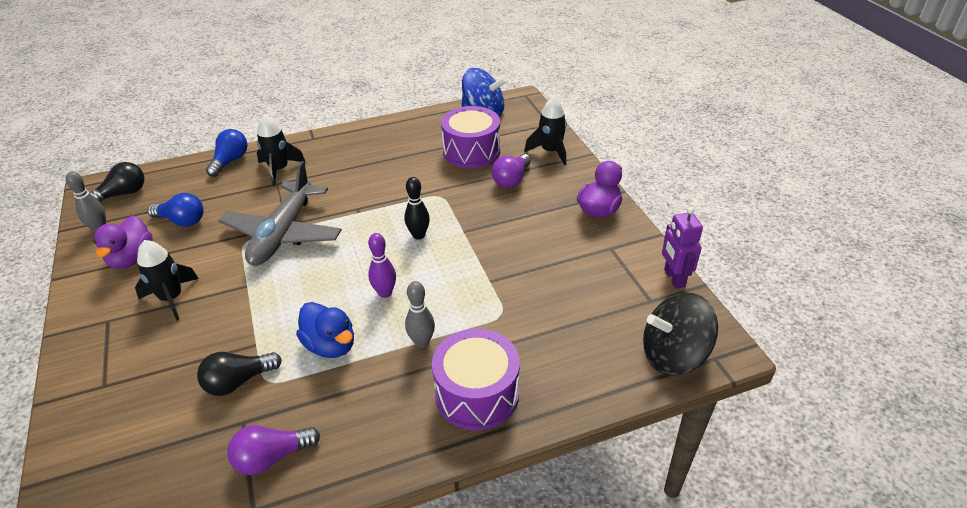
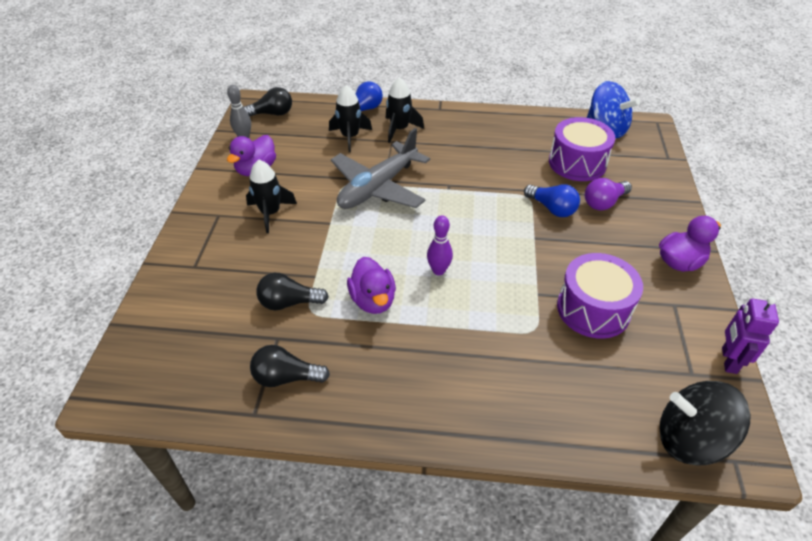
camera: 25 degrees right, 5 degrees up
(182, 221) = (305, 150): blue light bulb -> blue light bulb (552, 209)
(271, 457) = (286, 377): purple light bulb -> black light bulb
(330, 345) = (373, 300): blue duck -> purple duck
(418, 235) = (492, 228): black bowling pin -> none
(422, 342) = (450, 327): grey bowling pin -> none
(477, 394) = (477, 395): purple drum -> purple drum (593, 309)
(550, 151) = (656, 186): black rocket -> black rocket (350, 137)

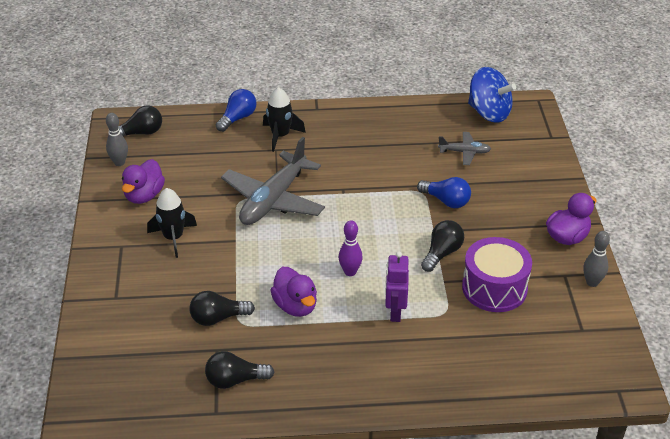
camera: 10 degrees left, 5 degrees down
(350, 137) = (231, 150): black rocket -> none
(540, 263) = (442, 253): none -> black light bulb
(577, 163) = (464, 152): purple drum -> grey plane
(603, 203) = (494, 189): purple light bulb -> none
(690, 439) = (582, 379): black spinning top -> none
(706, 317) = (592, 282): none -> grey bowling pin
(728, 360) = (611, 315): purple robot -> purple robot (395, 312)

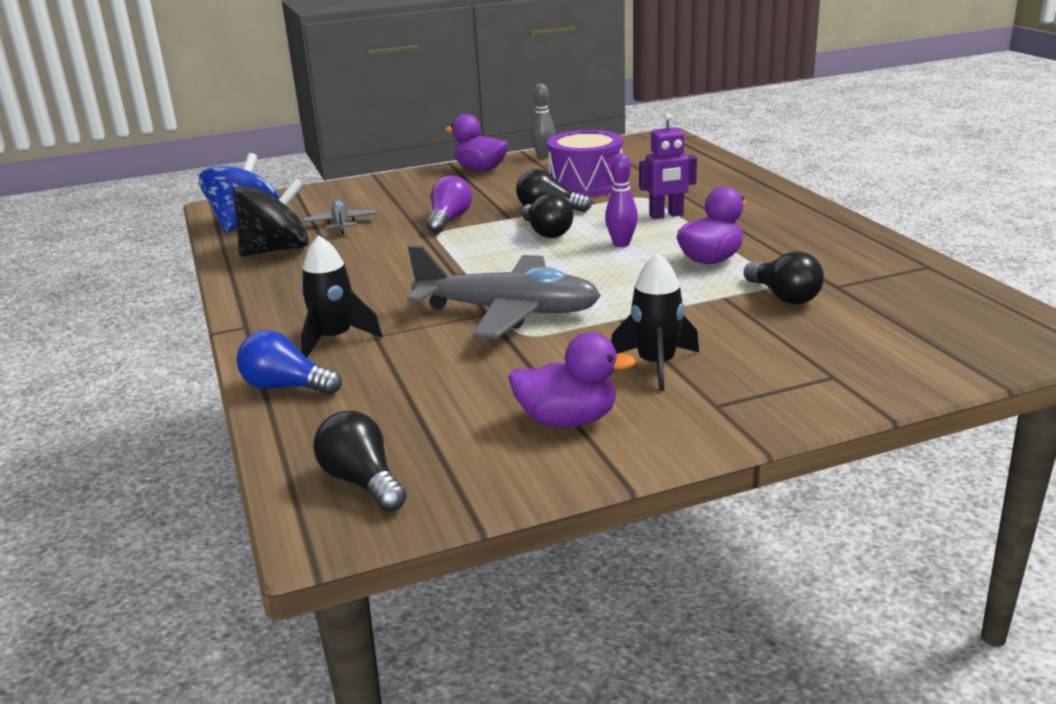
camera: 105 degrees left, 15 degrees down
(119, 163) = (480, 478): grey bowling pin -> none
(235, 380) = (868, 266): black light bulb -> black light bulb (546, 232)
(428, 123) = (276, 250): none -> black spinning top
(446, 201) = (449, 220): blue light bulb -> purple light bulb

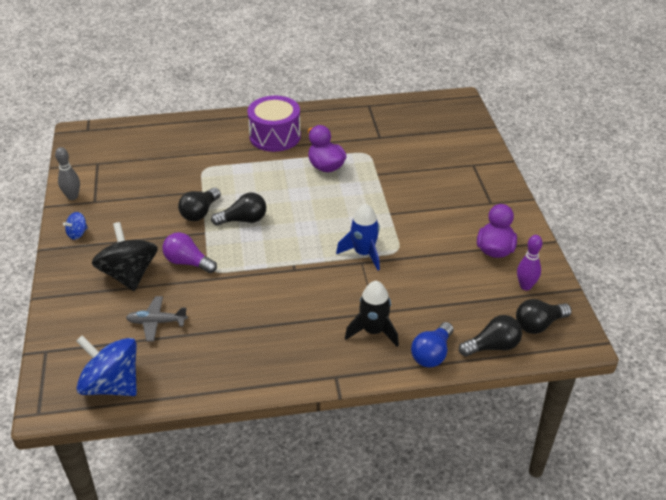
camera: 80 degrees left, 15 degrees up
(276, 250) = (194, 362): black spinning top -> black spinning top (129, 274)
(480, 169) = (77, 234): purple duck -> blue spinning top
(508, 312) = (363, 253): grey plane -> blue rocket
(585, 184) = (159, 188): purple drum -> purple drum (275, 136)
(621, 244) = (282, 193): purple bowling pin -> purple bowling pin (525, 286)
(656, 365) = (447, 212): black rocket -> none
(666, 215) = (245, 167): purple robot -> none
(784, 296) = (385, 155): black light bulb -> black light bulb (492, 346)

